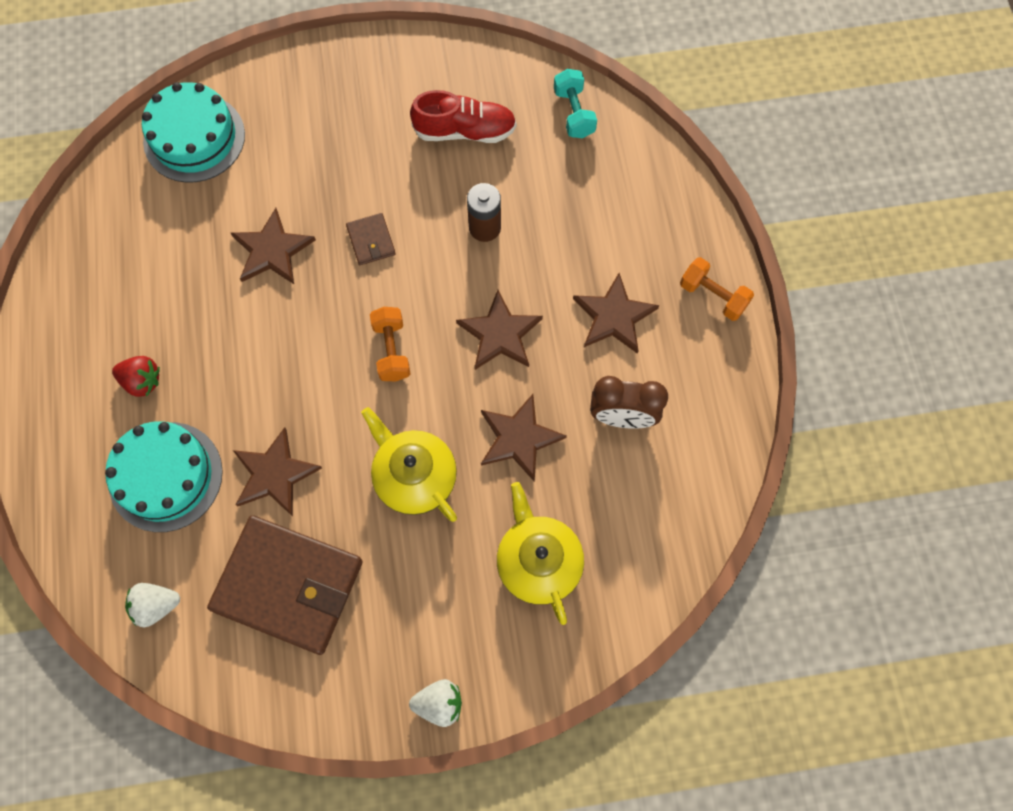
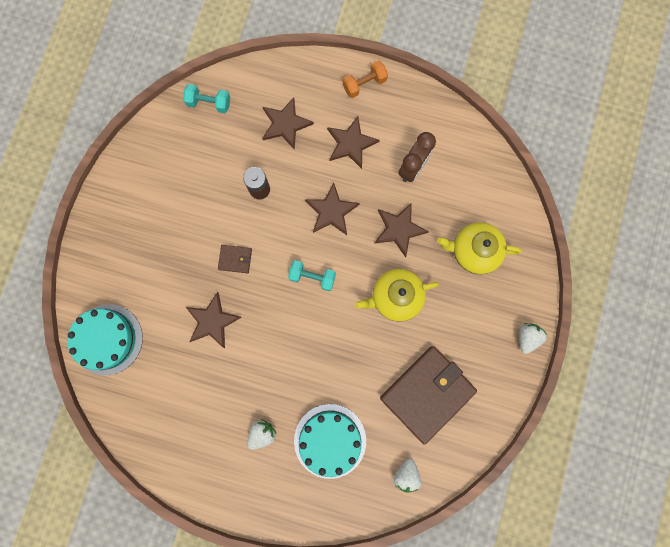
camera: 65 degrees left, 10 degrees up
(142, 381) = (262, 433): red strawberry -> white strawberry
(274, 474) = (358, 376): brown star -> brown star (285, 124)
(392, 350) = (312, 277): orange dumbbell -> turquoise dumbbell
(465, 131) = (188, 172): red shoe -> none

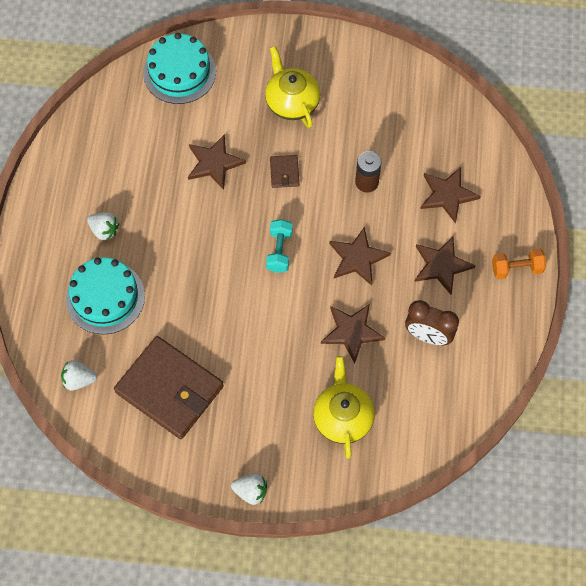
camera: 80 degrees right, 15 degrees down
(209, 103) = (452, 116): turquoise dumbbell -> none
(364, 84) = (516, 268): orange dumbbell -> orange dumbbell turned 60 degrees counterclockwise
(395, 297) = (273, 340): yellow teapot -> yellow teapot (291, 102)

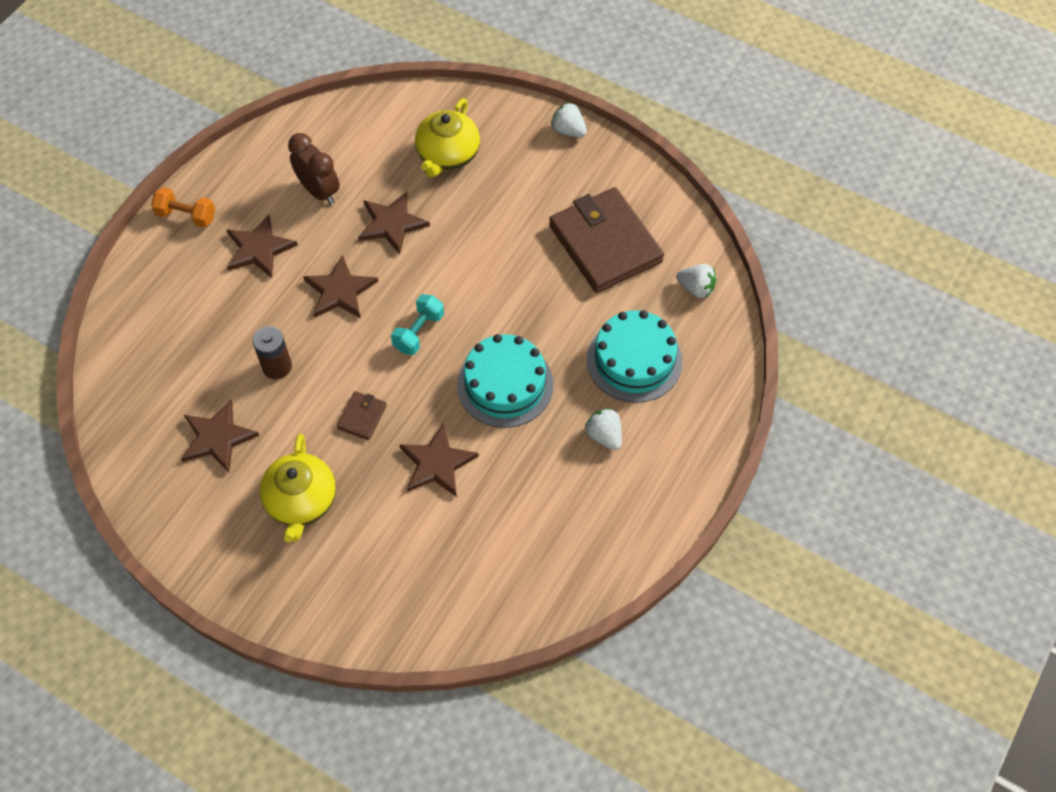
camera: 155 degrees left, 5 degrees down
(179, 72) = (417, 606): turquoise cake -> turquoise cake (505, 384)
(447, 195) = (200, 316): brown star -> brown star (217, 437)

